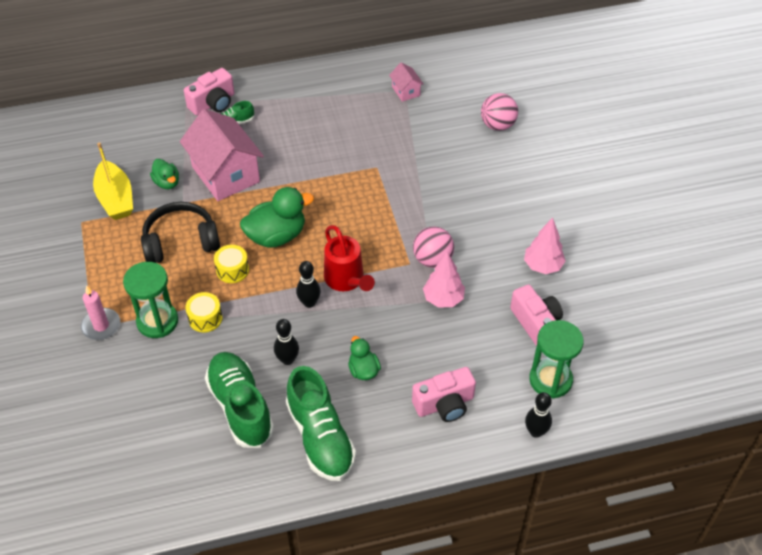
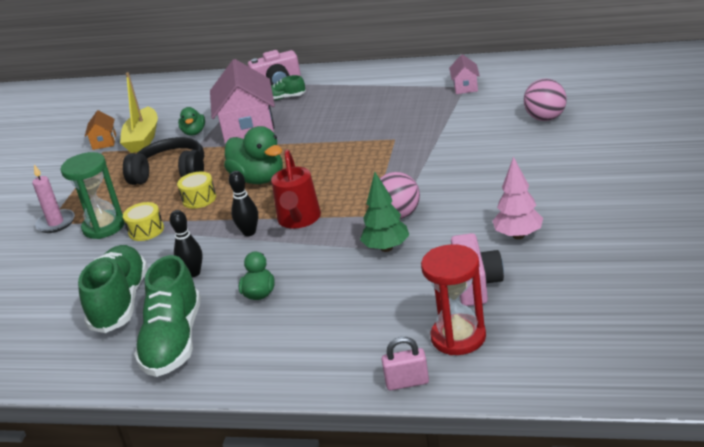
camera: 30 degrees right, 20 degrees down
(73, 208) = (104, 142): none -> orange house
(276, 236) = (259, 179): green duck -> green duck turned 45 degrees clockwise
(443, 299) = (386, 248): pink tree -> green tree
(444, 404) = (321, 337): pink camera -> none
(536, 432) = (407, 382): black bowling pin -> pink padlock
(550, 380) = (458, 337): green hourglass -> red hourglass

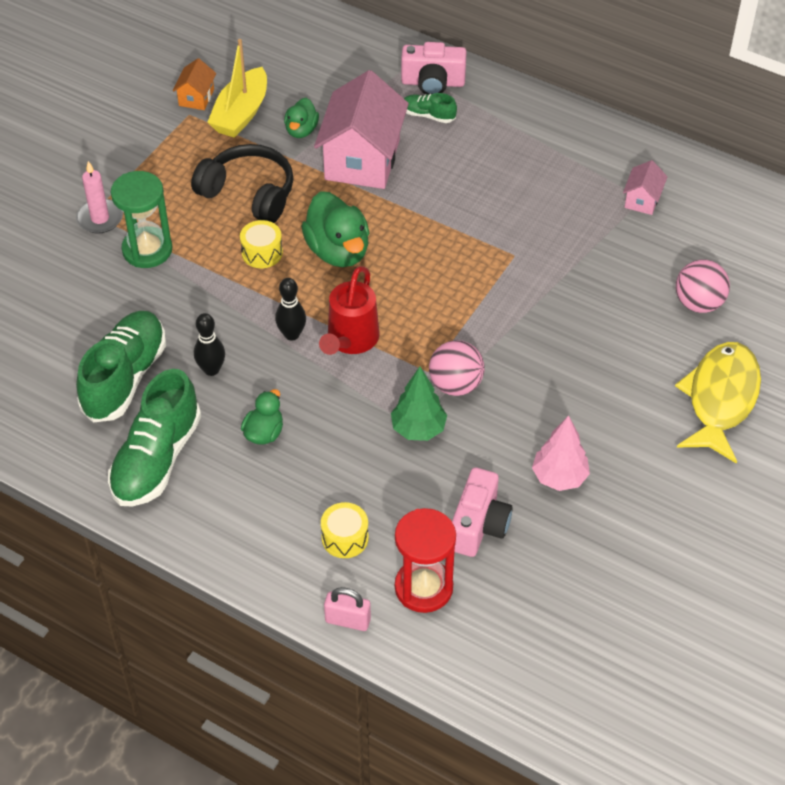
camera: 15 degrees right, 20 degrees up
(146, 230) = (188, 278): yellow drum -> yellow drum (345, 538)
(603, 156) = (720, 399): none -> yellow fish

